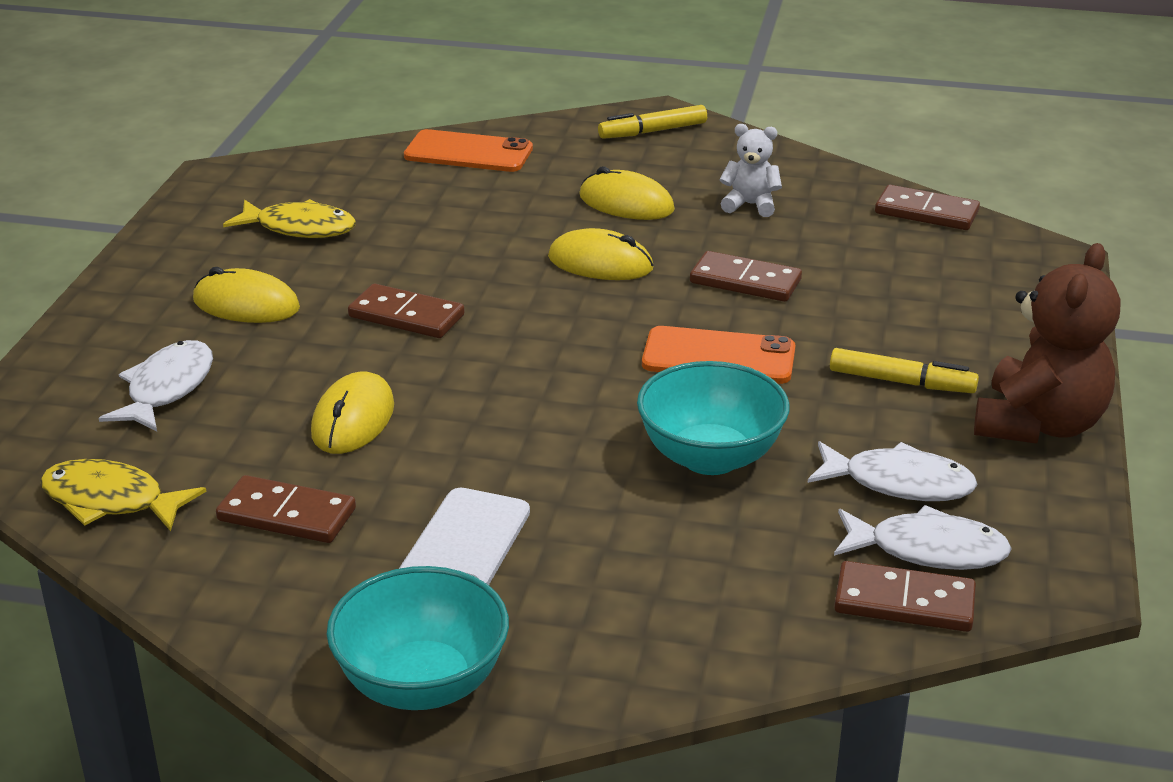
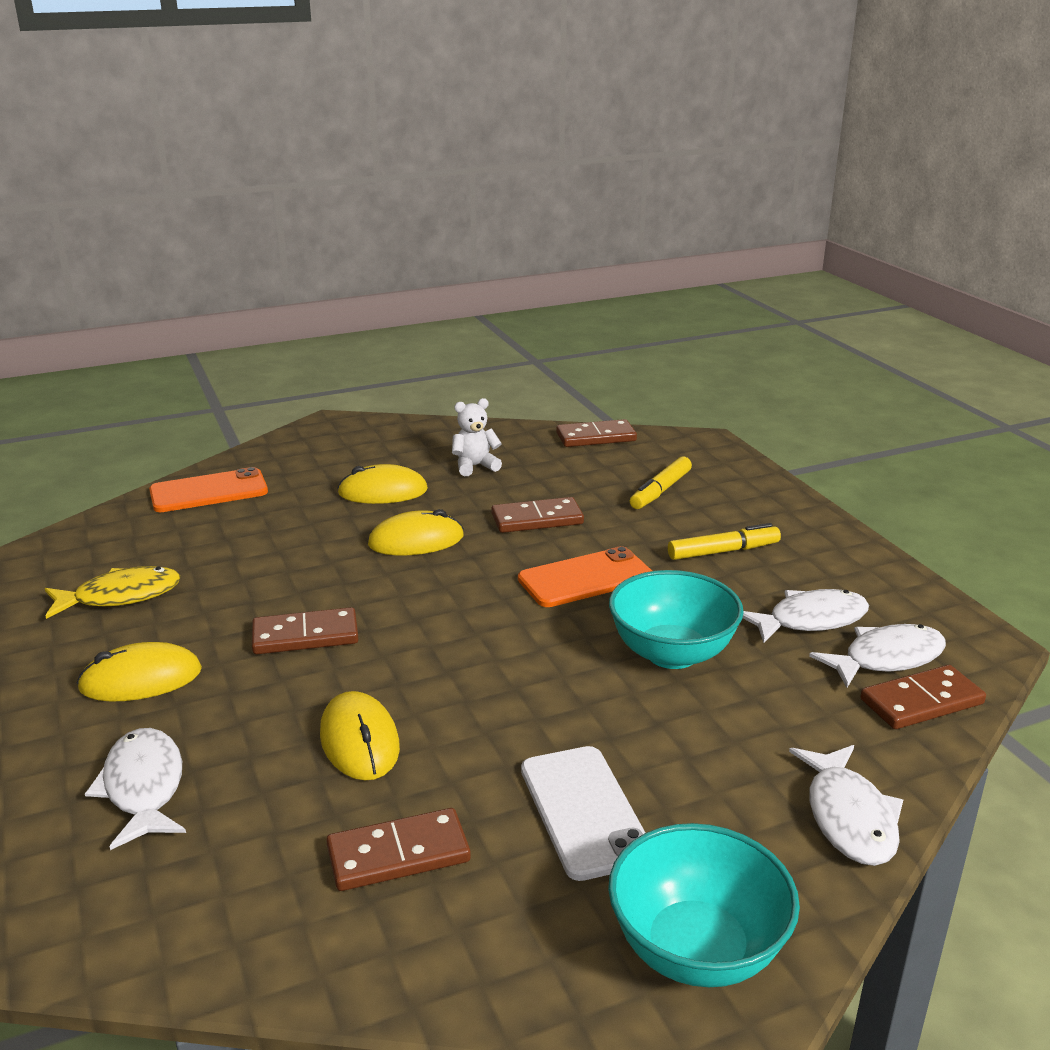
camera: 35 degrees left, 5 degrees down
(111, 501) = (204, 925): yellow fish -> none
(653, 131) = (341, 436): yellow marker -> yellow marker (661, 491)
(683, 658) = (849, 817): none -> white fish
(1038, 425) = (836, 548): brown teddy bear -> none

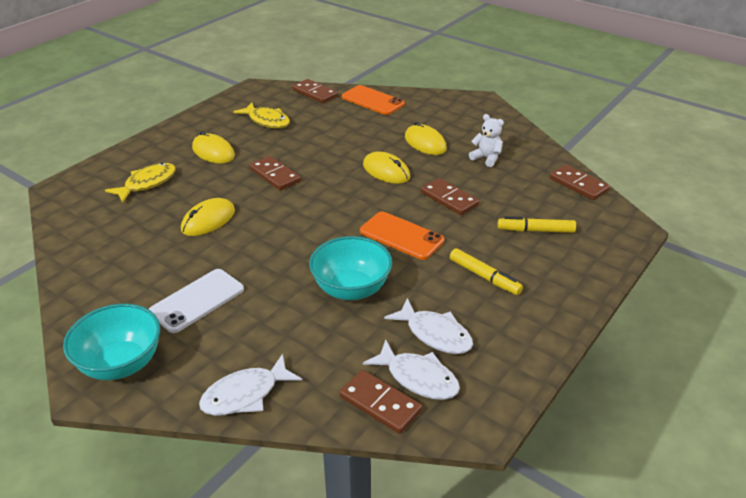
camera: 60 degrees right, 10 degrees up
(143, 787) = (147, 183): white fish -> yellow fish
(398, 854) = (140, 259): brown domino -> brown domino (315, 93)

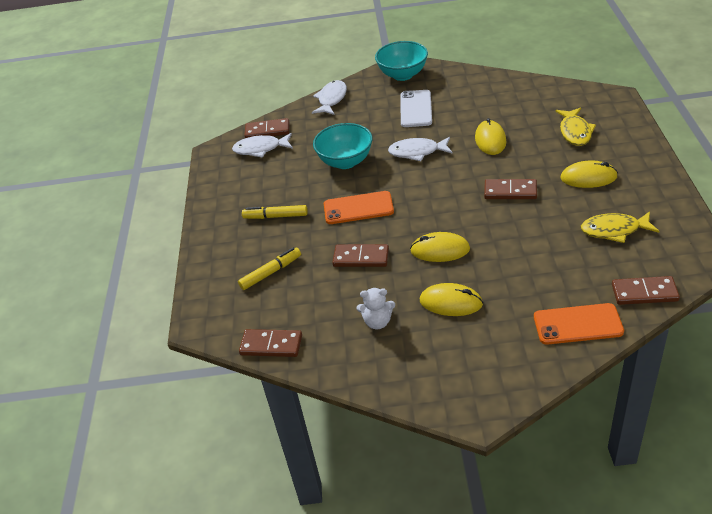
camera: 145 degrees right, 5 degrees up
(435, 334) = (272, 170): white fish -> white fish (417, 152)

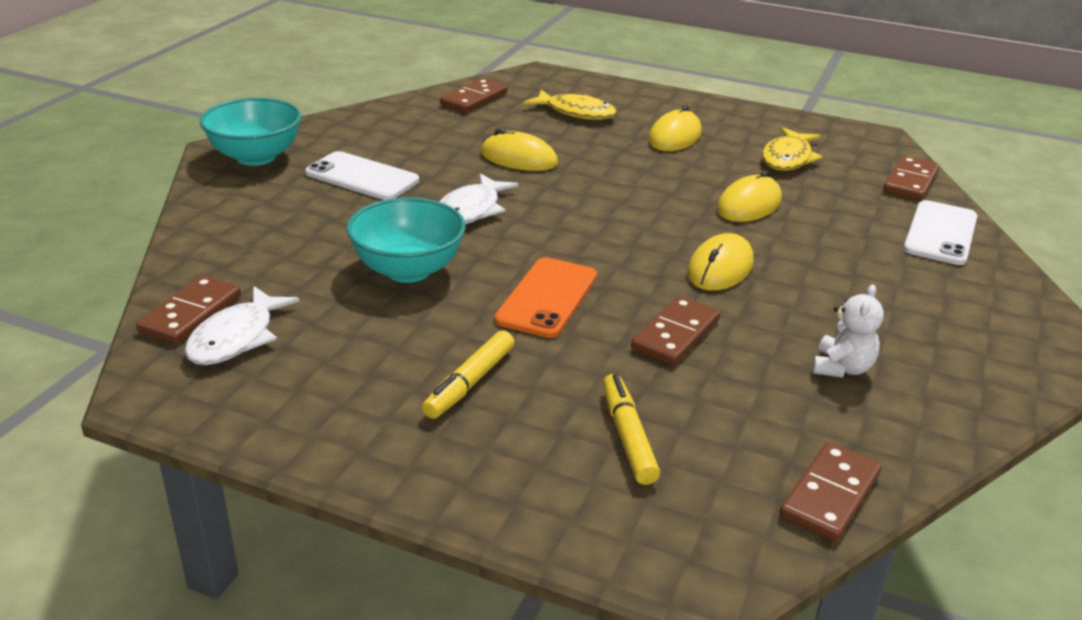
camera: 70 degrees left, 10 degrees down
(331, 99) = (210, 227): white fish -> none
(451, 302) = (840, 297): yellow mouse -> yellow mouse (749, 204)
(510, 191) = (646, 184): brown domino -> brown domino (474, 99)
(577, 324) = (940, 233): orange phone -> white phone

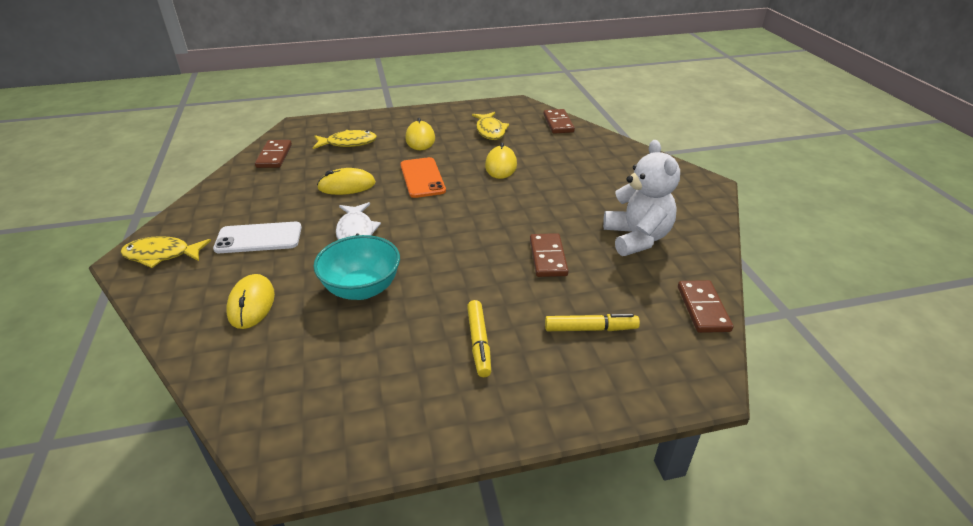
camera: 35 degrees left, 5 degrees up
(191, 314) = (247, 393): brown domino -> none
(236, 338) = (301, 392): white fish -> none
(256, 157) = (162, 255): turquoise bowl -> yellow fish
(547, 298) = (461, 267): orange phone -> orange phone (422, 178)
(627, 437) = (590, 329): yellow marker -> yellow marker turned 135 degrees clockwise
(720, 268) = (527, 208): yellow mouse -> yellow mouse (251, 304)
(842, 368) = (637, 238): white teddy bear -> white teddy bear, size x1.88
(940, 233) = (599, 146): white phone -> none

